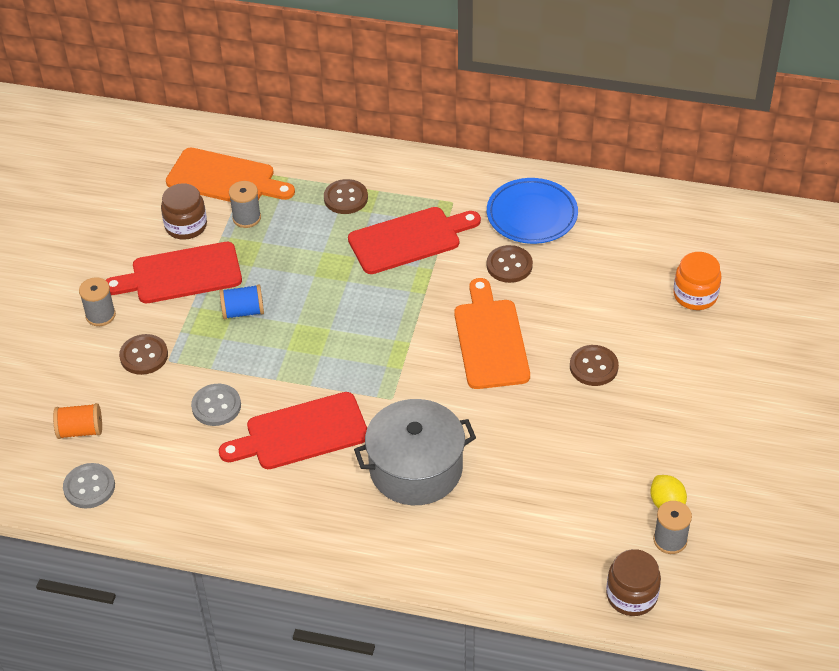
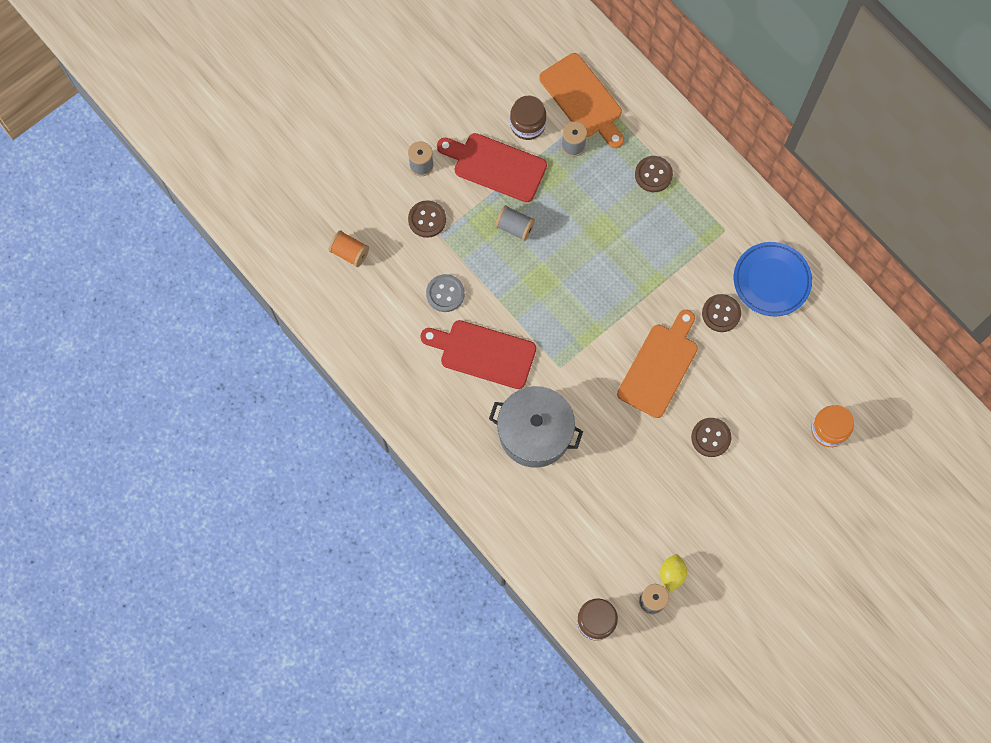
camera: 35 degrees right, 25 degrees up
(89, 487) = (327, 301): grey button -> none
(243, 311) = (515, 227): blue spool -> grey spool
(409, 239) = (669, 242): red cutting board -> none

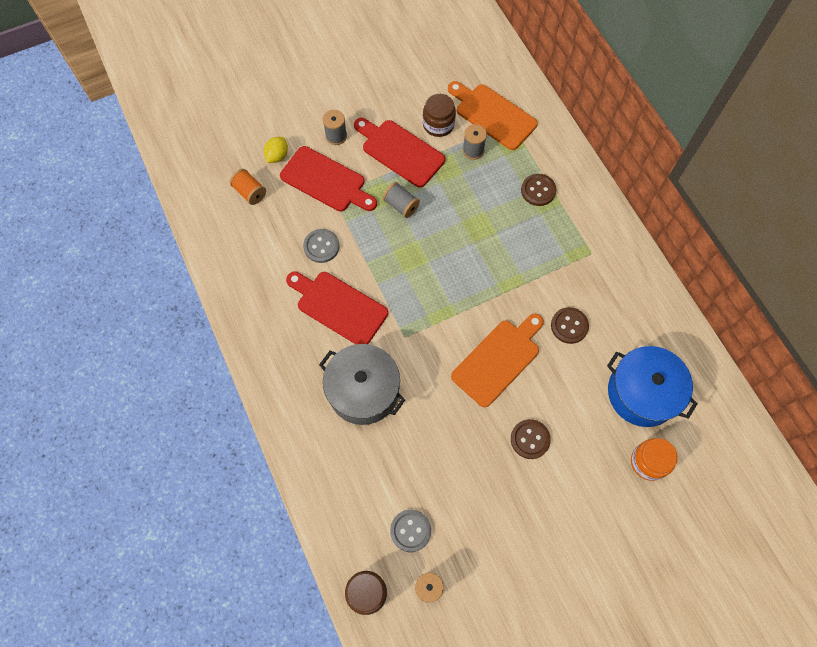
camera: 15 degrees right, 5 degrees down
(427, 219) = (326, 181): brown button -> red cutting board
(583, 99) = (493, 115): orange cutting board -> orange cutting board turned 150 degrees clockwise
(620, 554) = (410, 531): none -> grey button
(671, 574) = (455, 565): yellow lemon -> yellow lemon (277, 156)
(771, 281) = (624, 308): blue plate -> none
(808, 363) = (642, 393): none -> blue pot

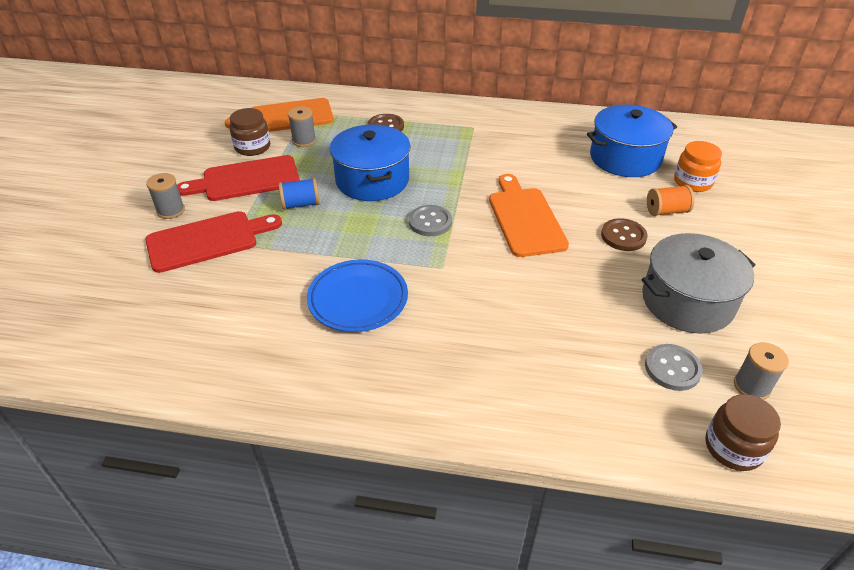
camera: 55 degrees left, 25 degrees down
(250, 192) = (137, 305): orange spool -> orange spool (666, 211)
(277, 156) = (129, 262): yellow lemon -> none
(321, 246) = (274, 279): grey button -> grey button (430, 222)
(338, 307) = (358, 299): red cutting board -> blue plate
(363, 391) = (475, 327): grey pot -> grey pot (687, 301)
(401, 205) = (301, 204): grey spool -> blue spool
(463, 230) = (372, 180): none -> blue pot
(569, 326) = (529, 166): brown button -> none

